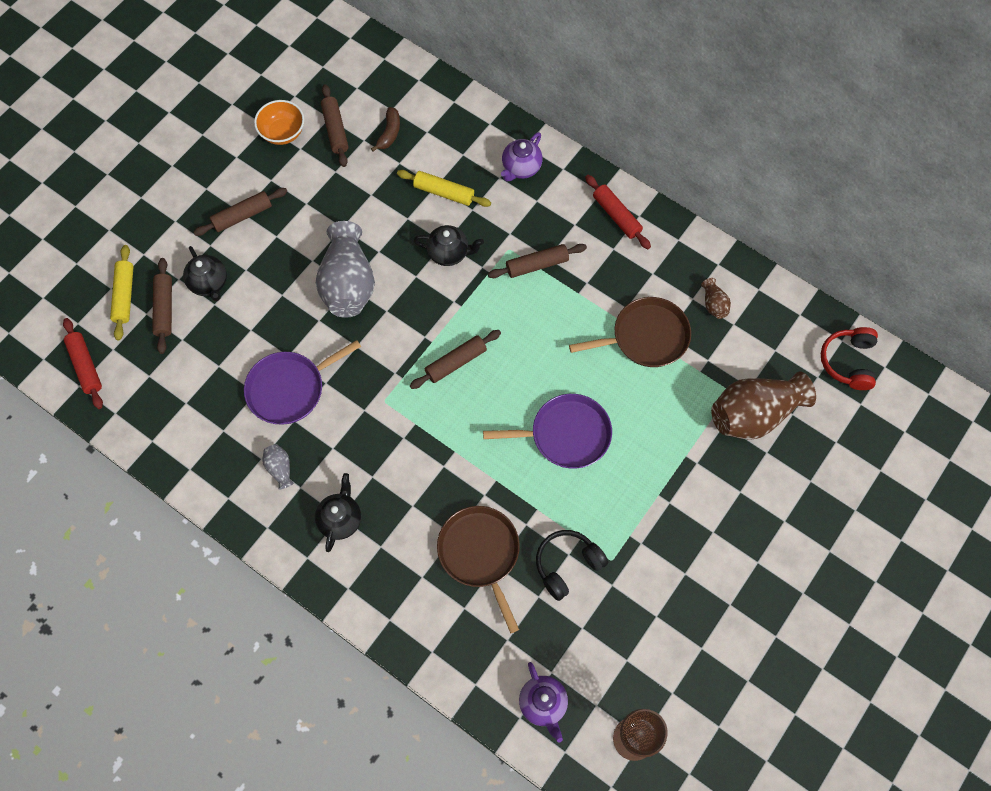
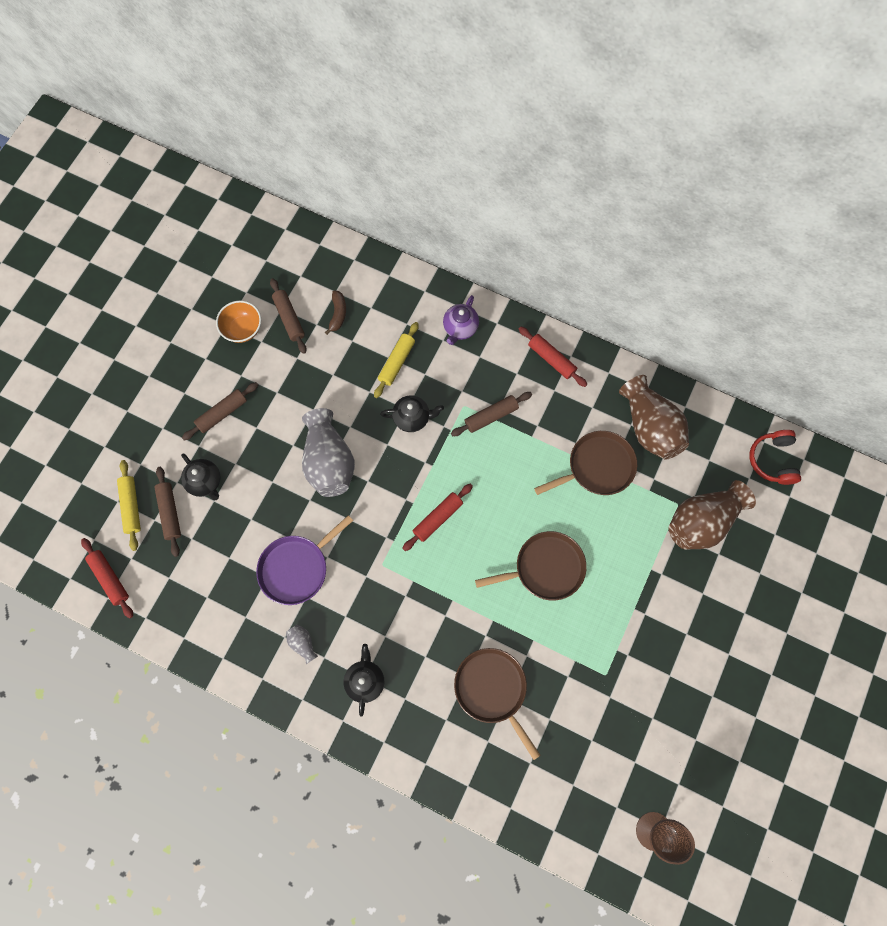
camera: 10 degrees left, 5 degrees up
(444, 193) = (397, 362): yellow rolling pin -> yellow rolling pin turned 75 degrees counterclockwise
(456, 362) = (437, 518): brown rolling pin -> red rolling pin
(543, 704) = (571, 815): purple teapot -> none
(566, 434) = (545, 568): purple pan -> brown pan
(567, 565) = (569, 686): black headphones -> none
(713, 304) = (649, 427): brown vase -> brown vase, size x2.33

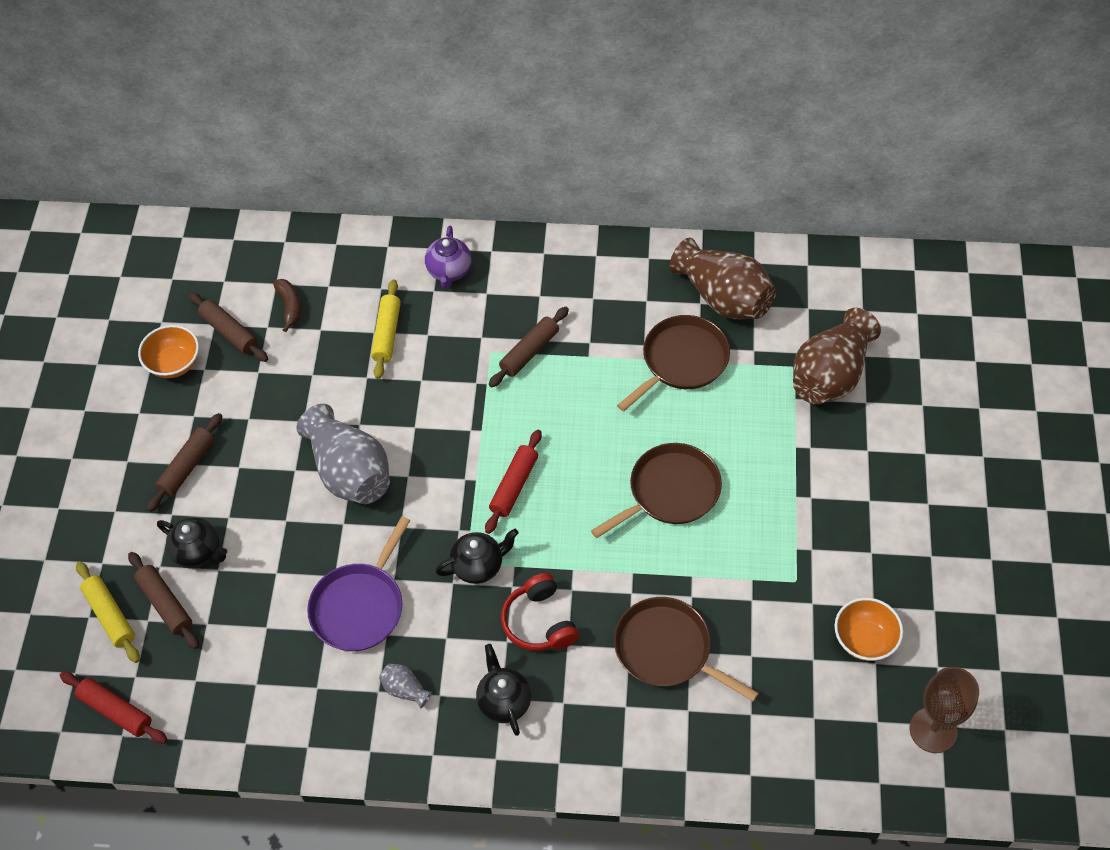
camera: 20 degrees left, 15 degrees down
(412, 418) = (433, 387): black teapot -> black teapot (478, 566)
(551, 359) = (574, 266): red rolling pin -> none
(635, 741) = (864, 640): none -> orange bowl
(772, 460) = (880, 283): red headphones -> red headphones (539, 622)

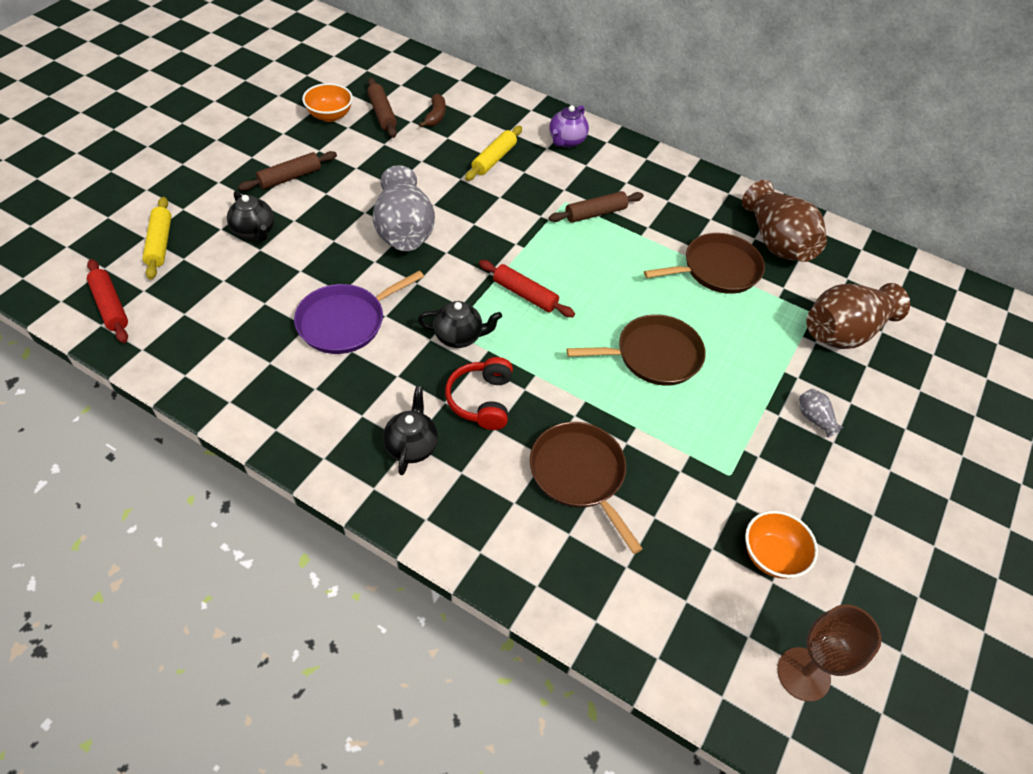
camera: 20 degrees right, 5 degrees down
(165, 604) = (204, 254): brown rolling pin -> none
(405, 689) = (337, 397): grey vase -> grey vase (814, 418)
(514, 485) = (525, 294): red rolling pin -> red rolling pin turned 75 degrees clockwise

